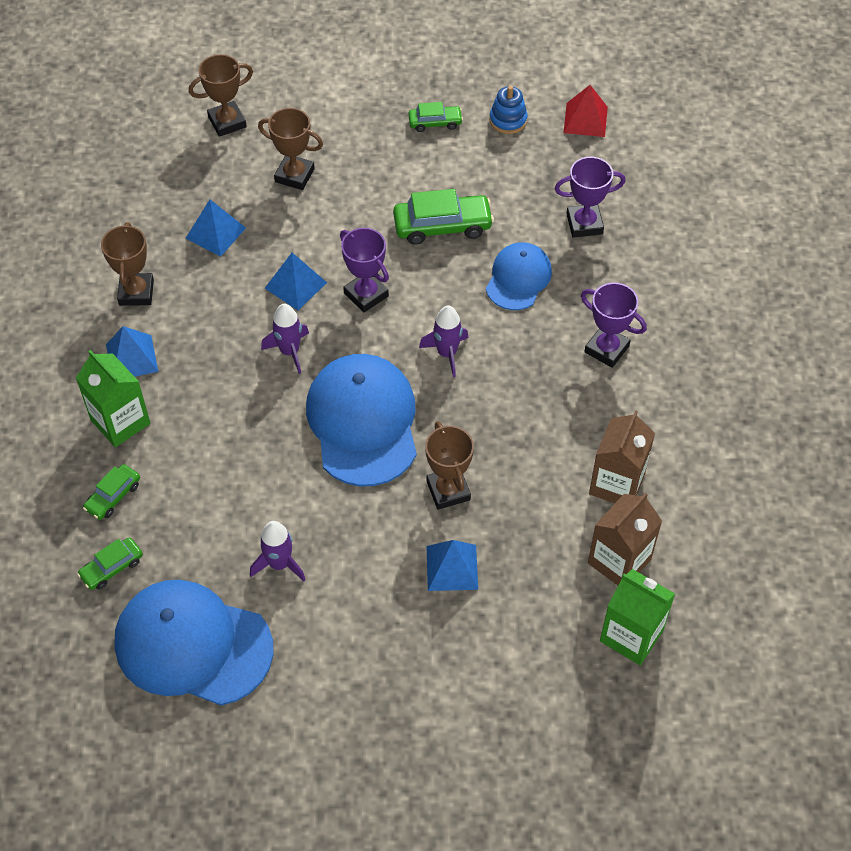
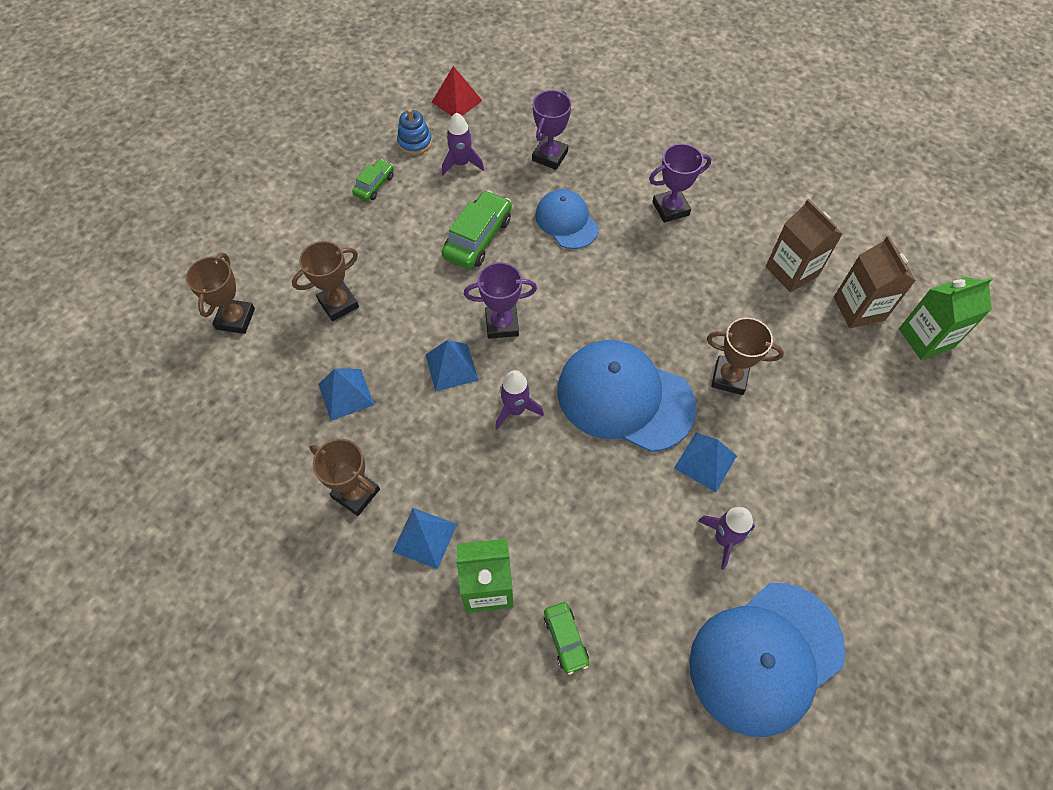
camera: 55 degrees left, 5 degrees up
(112, 568) = (642, 684): green car -> none
(446, 353) = (600, 304): purple rocket -> purple rocket (461, 163)
(452, 567) = (802, 416): blue pyramid -> blue pyramid (705, 461)

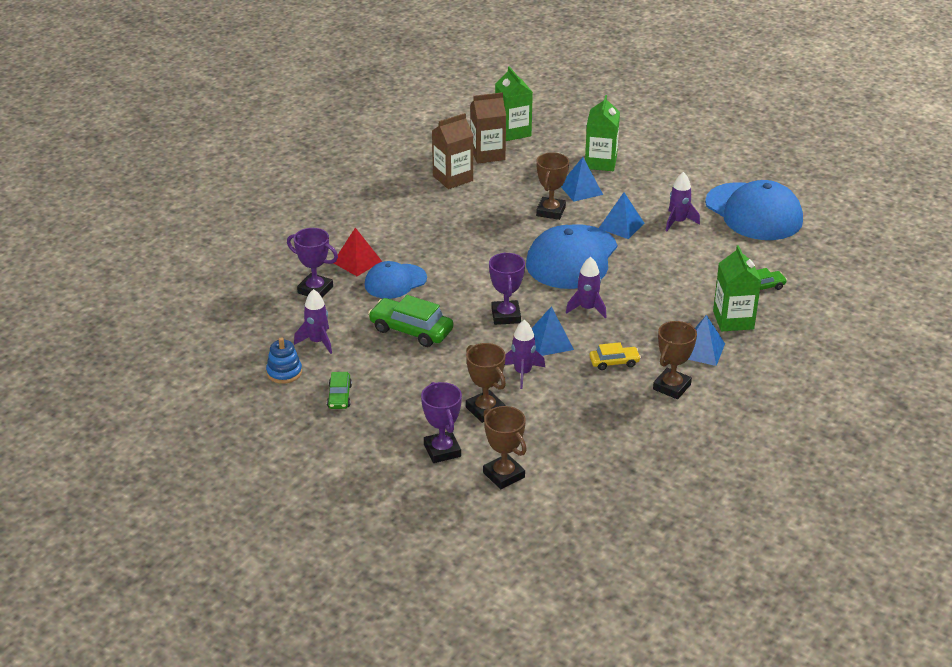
camera: 90 degrees left, 25 degrees down
(235, 319) = (503, 475): brown trophy -> brown trophy turned 45 degrees clockwise
(345, 394) = (581, 398): blue pyramid -> blue pyramid (581, 190)
(374, 185) = (339, 396): green car -> green car turned 120 degrees counterclockwise
(396, 339) = (522, 373): none -> purple rocket
(408, 433) = (614, 362): none -> yellow car
(456, 101) = (229, 347): red pyramid -> red pyramid (357, 262)
(670, 208) = (385, 228): purple trophy -> purple trophy (442, 450)
(868, 446) = (600, 162): none -> green carton

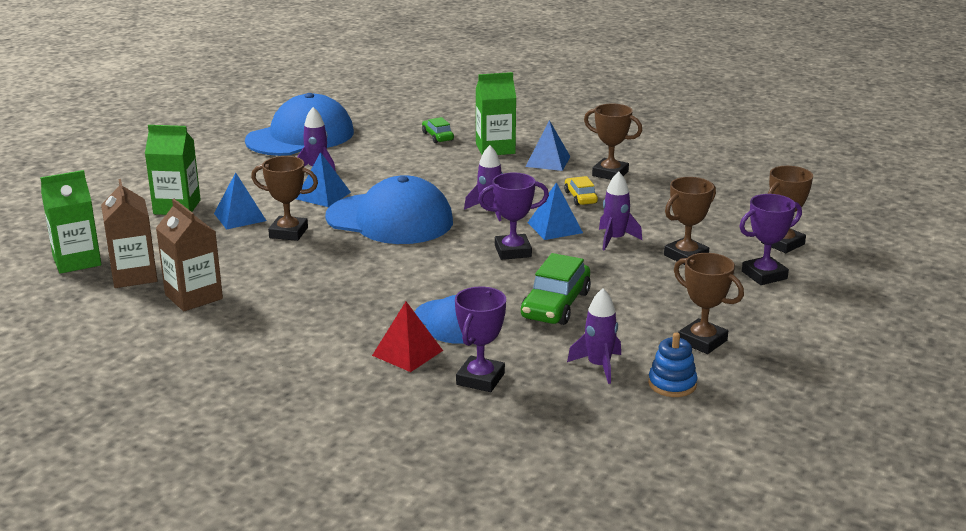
camera: 95 degrees left, 10 degrees down
(339, 396) = (702, 341): green car -> brown trophy

